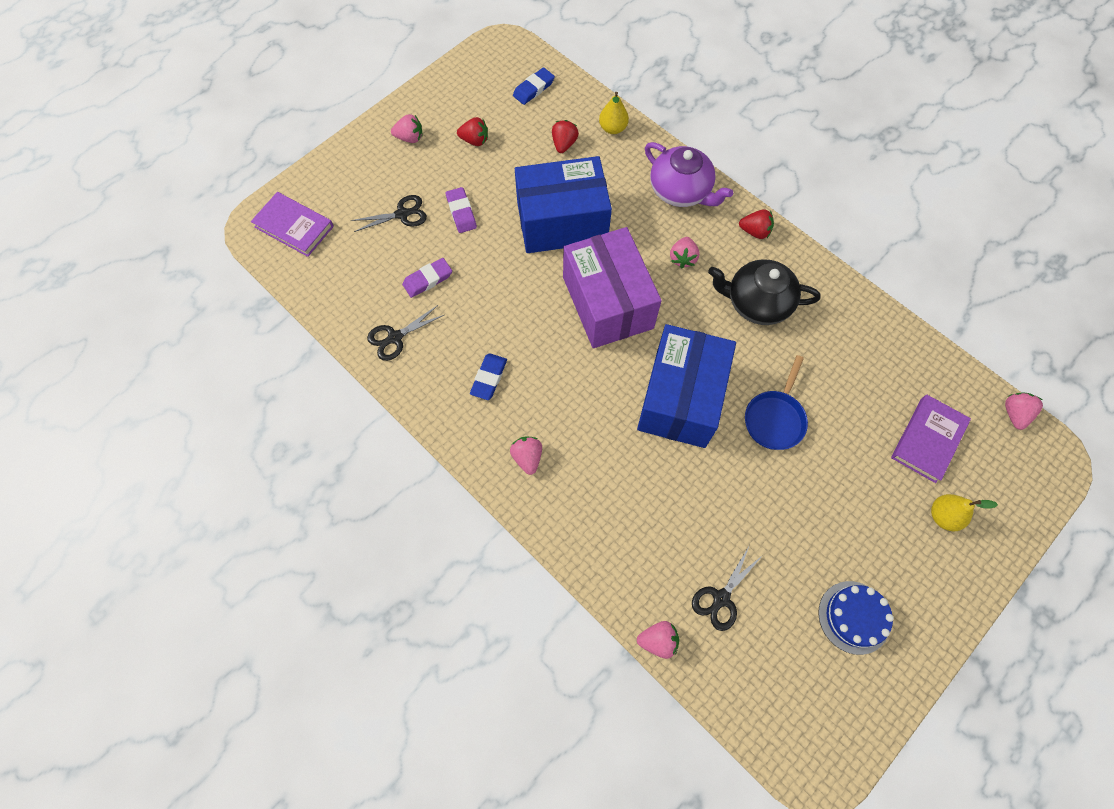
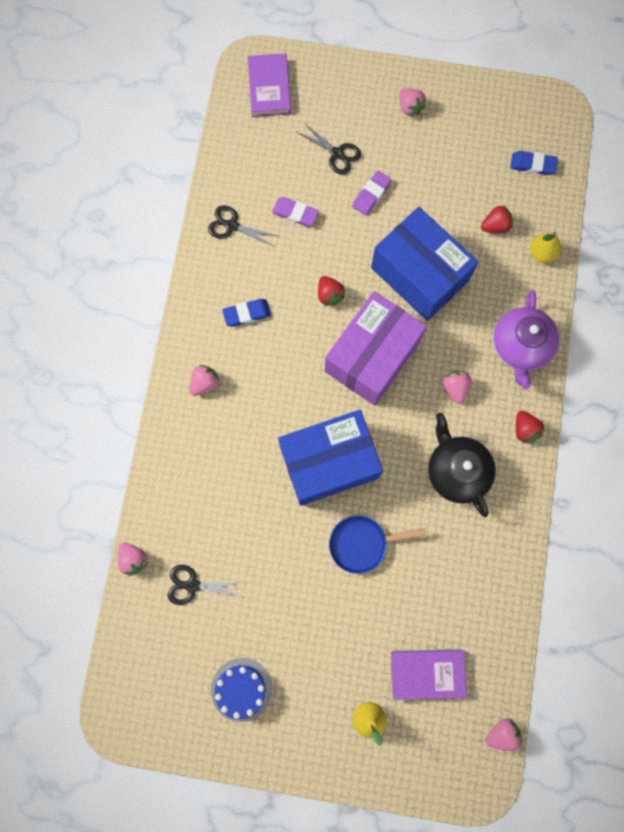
camera: 55 degrees right, 10 degrees up
(475, 140) = (445, 156): red strawberry -> red strawberry (329, 295)
(682, 258) = (455, 388): pink strawberry -> pink strawberry turned 105 degrees clockwise

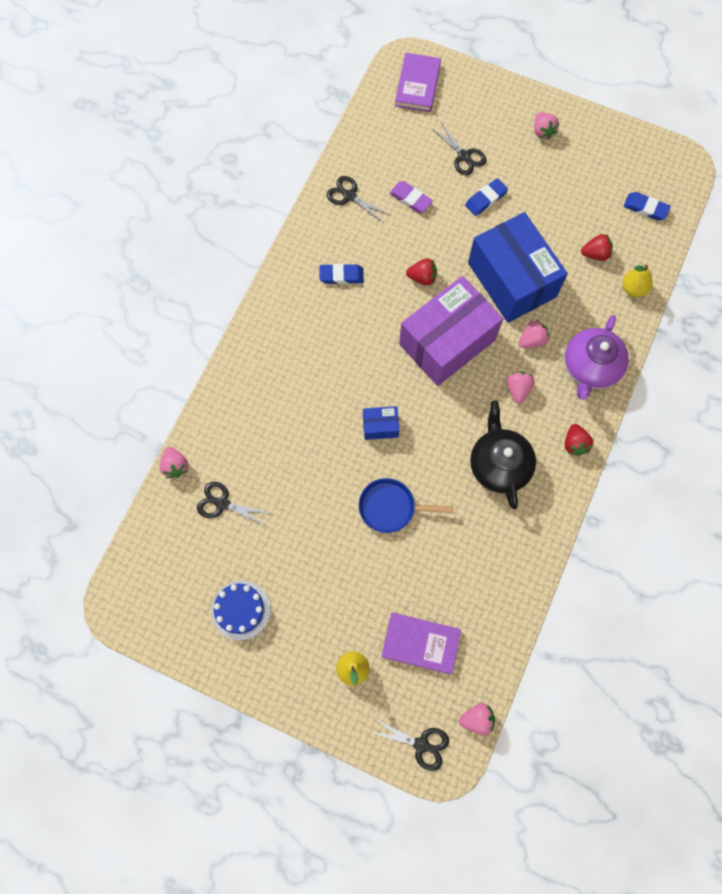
camera: 15 degrees right, 5 degrees down
(205, 383) = (285, 327): pink strawberry -> pink strawberry (532, 340)
(329, 295) = (422, 277): red strawberry -> red strawberry turned 75 degrees counterclockwise
(329, 462) = (380, 426): blue box -> blue box, size x0.42
(371, 195) = (486, 199): purple eraser -> blue eraser
(454, 774) = (421, 744): none -> black scissors

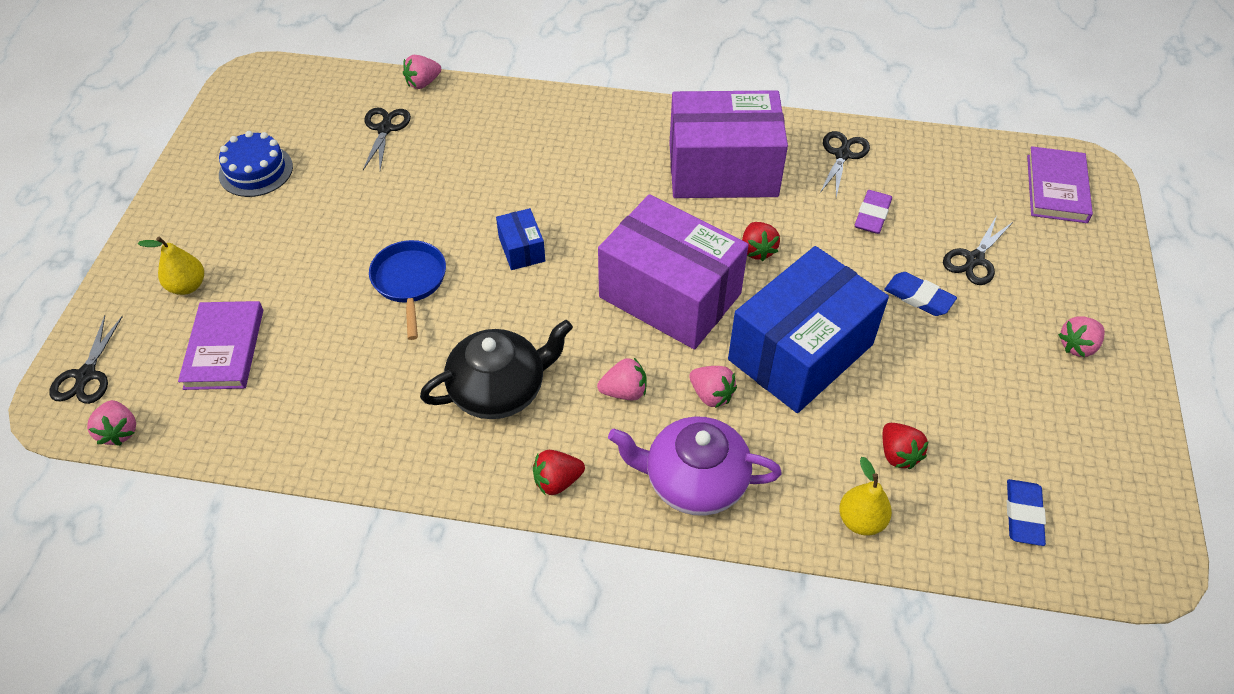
camera: 75 degrees right, 20 degrees down
(341, 275) = (723, 170): blue eraser -> purple box
(417, 85) = (1057, 188): purple book -> purple book turned 75 degrees counterclockwise

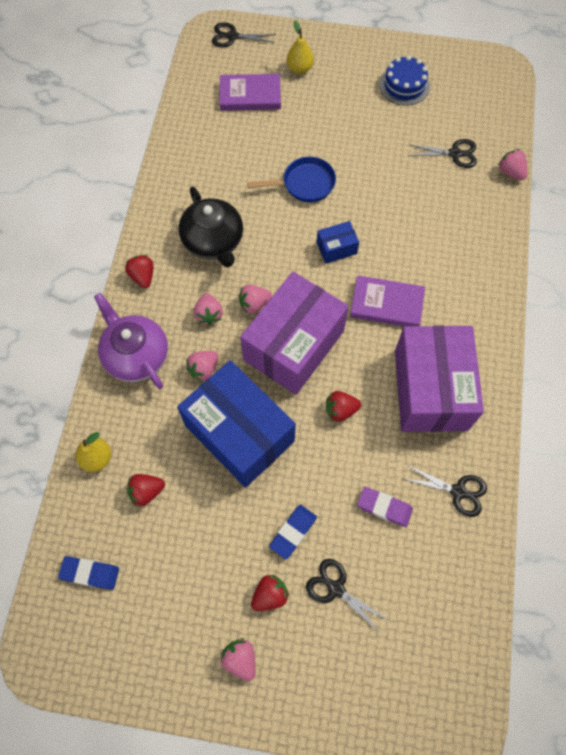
camera: 90 degrees right, 15 degrees up
(119, 431) = (193, 59): pink strawberry -> pink strawberry (254, 304)
(694, 481) = (136, 355): purple teapot -> purple teapot turned 45 degrees counterclockwise
(998, 319) = (270, 595): none -> red strawberry
(1057, 188) = (430, 691): purple book -> purple book (386, 304)

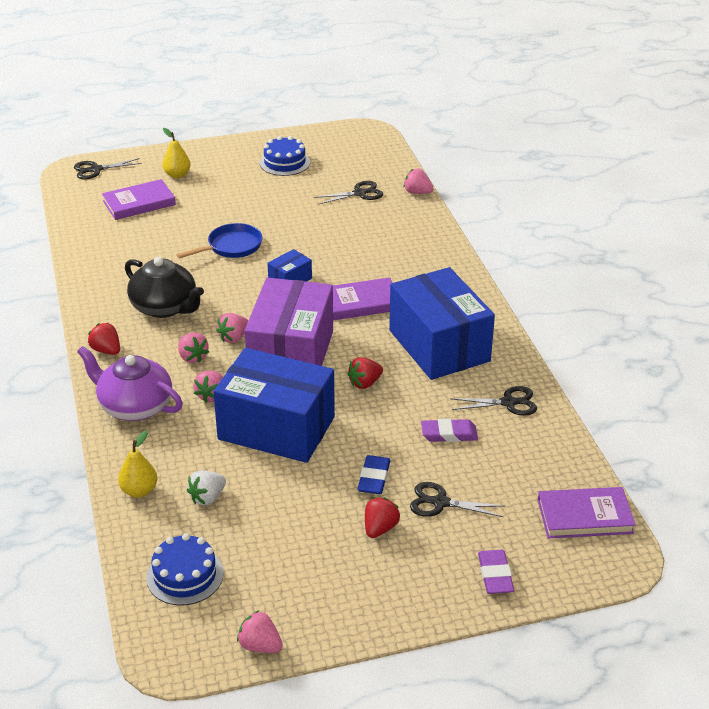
camera: 25 degrees left, 30 degrees down
(90, 573) = (185, 575): blue eraser -> blue cake
(146, 491) = (207, 498): red strawberry -> white strawberry
(240, 659) = (380, 582): pink strawberry -> pink strawberry (260, 645)
(340, 698) = (495, 575): none -> purple eraser
(430, 390) = (439, 345): purple box -> blue box
(456, 667) = (584, 516): none -> purple book

